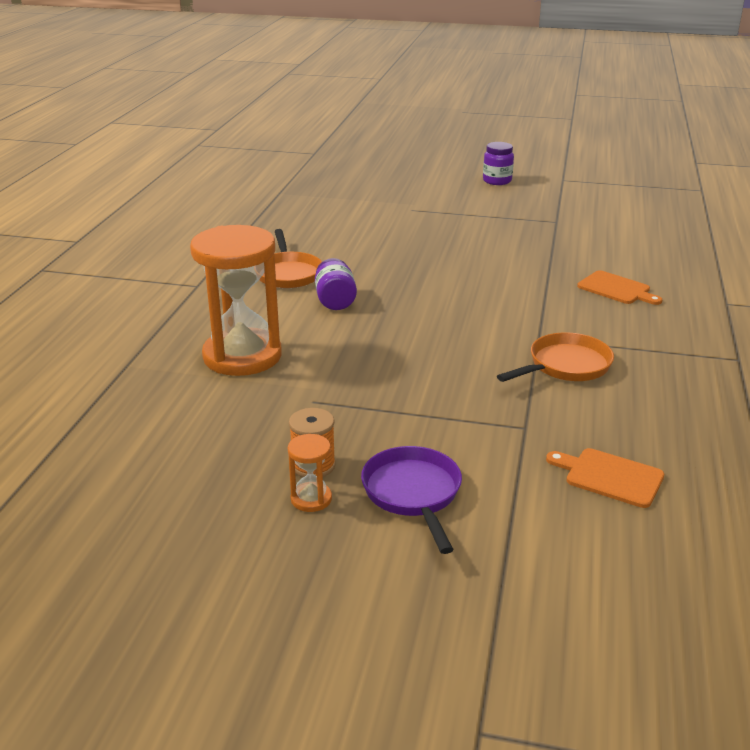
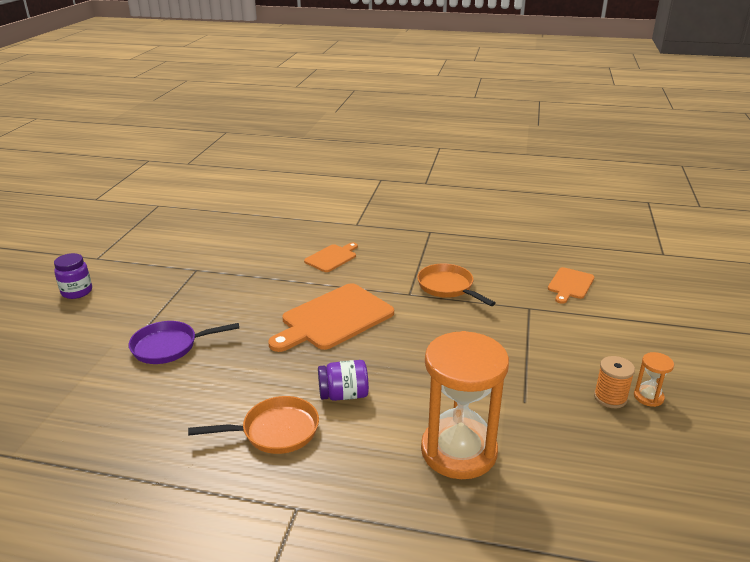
camera: 90 degrees left, 0 degrees up
(413, 494) = (620, 353): purple pan -> purple pan (169, 346)
(472, 293) = (334, 318): none -> orange cutting board

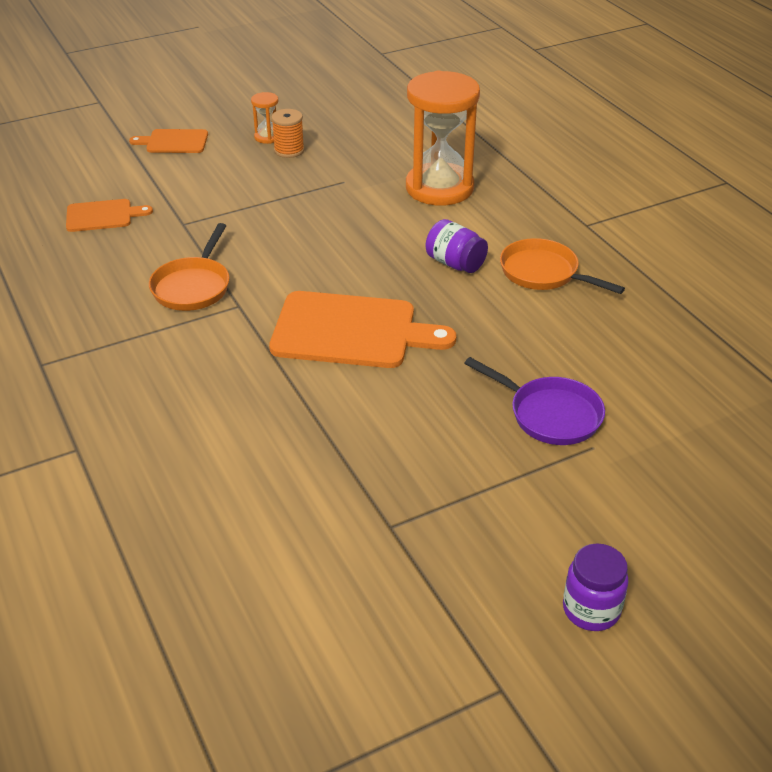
camera: 130 degrees left, 10 degrees up
(332, 257) = (212, 412): orange cutting board -> orange cutting board (174, 142)

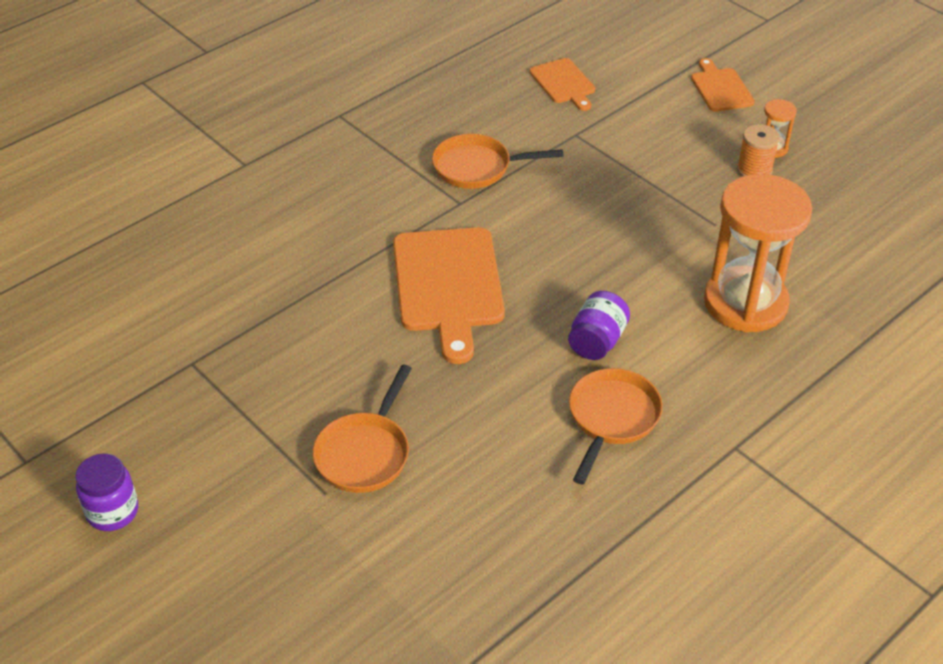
camera: 75 degrees right, 5 degrees up
(550, 414) = (365, 453): purple pan -> orange pan

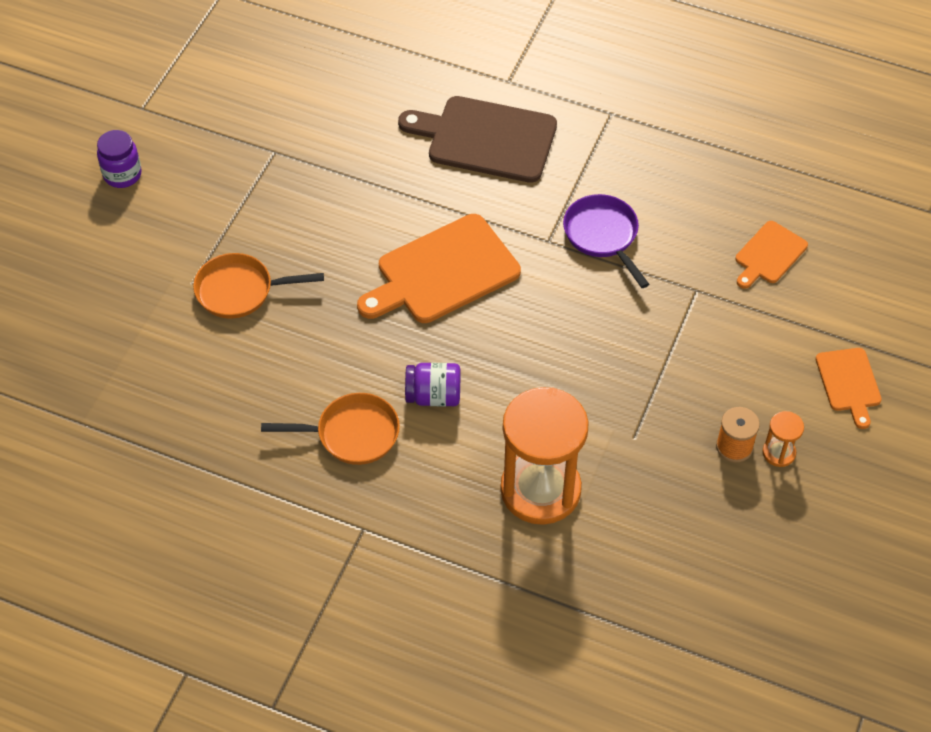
camera: 65 degrees right, 10 degrees up
(304, 202) = (486, 139): none -> brown cutting board
(477, 167) = (603, 235): orange pan -> purple pan
(720, 88) = (849, 383): orange cutting board -> orange cutting board turned 120 degrees clockwise

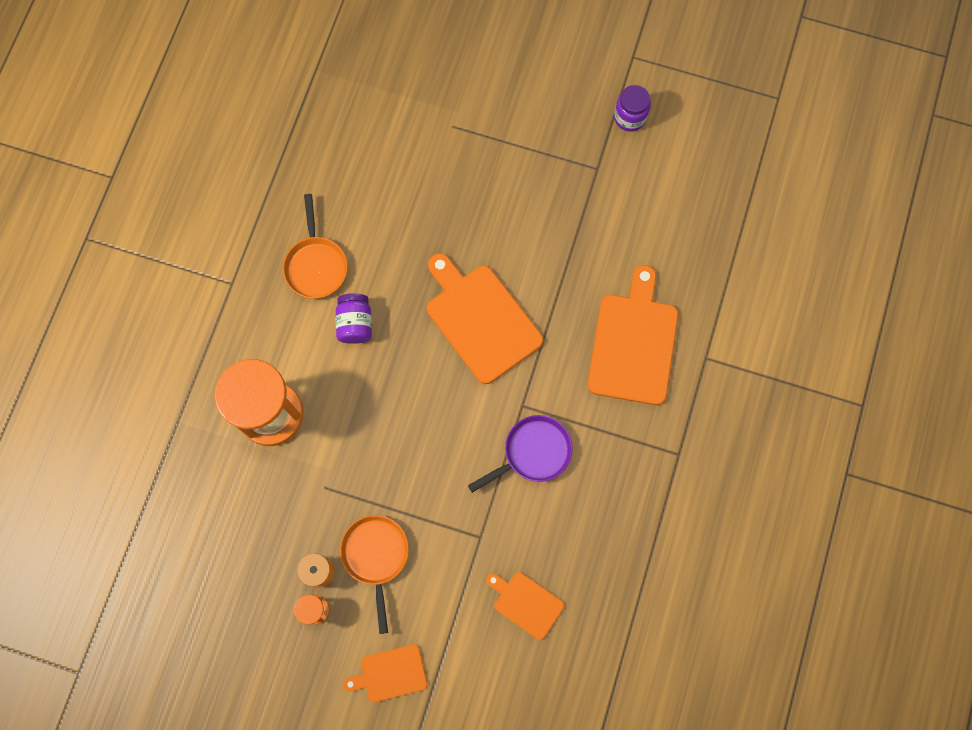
camera: 85 degrees right, 20 degrees up
(122, 174) = (558, 55): purple jar -> purple jar (630, 117)
(240, 290) = (448, 163): orange pan -> orange pan (376, 556)
(486, 139) = (633, 343): brown cutting board -> orange cutting board

